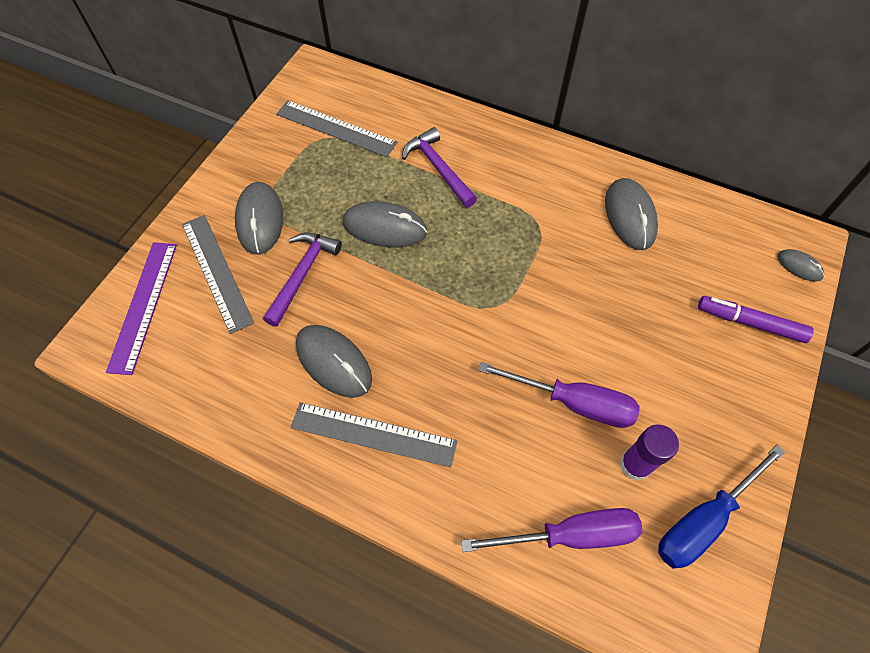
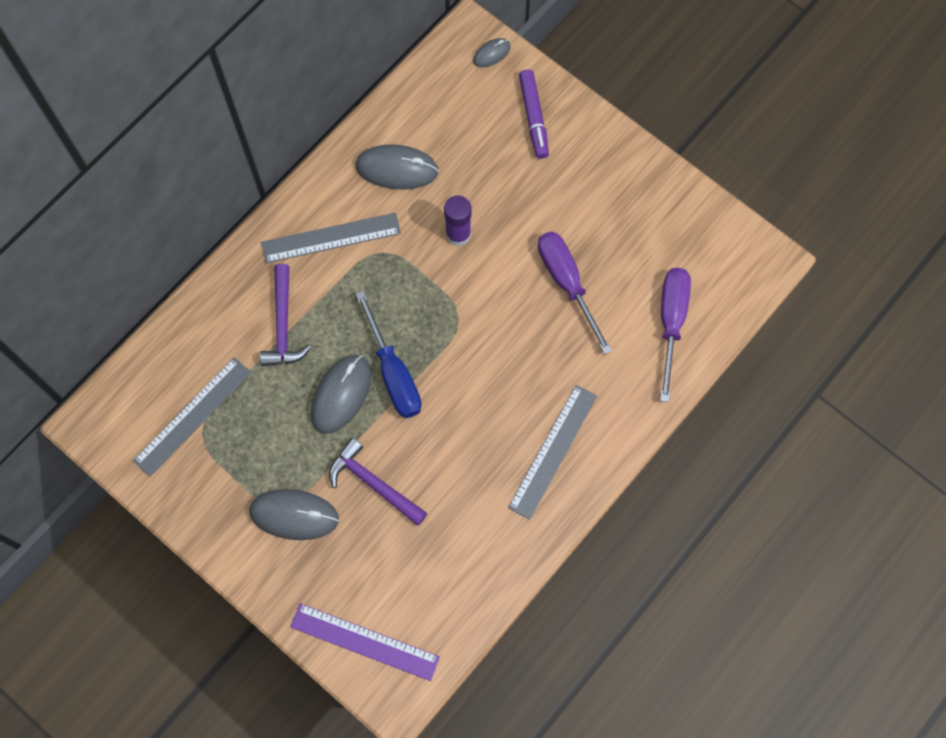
camera: 75 degrees left, 10 degrees up
(217, 272) = (345, 566): grey ruler -> grey ruler (331, 238)
(333, 362) = (476, 471): grey mouse -> none
(438, 168) = (283, 325): purple hammer -> purple hammer turned 75 degrees counterclockwise
(573, 402) = (567, 283): purple screwdriver -> purple screwdriver turned 60 degrees counterclockwise
(635, 465) = (630, 256): purple glue stick -> purple glue stick (458, 234)
(704, 520) = (683, 224): blue screwdriver -> blue screwdriver (393, 372)
(750, 323) = (533, 117): purple marker -> purple marker turned 45 degrees counterclockwise

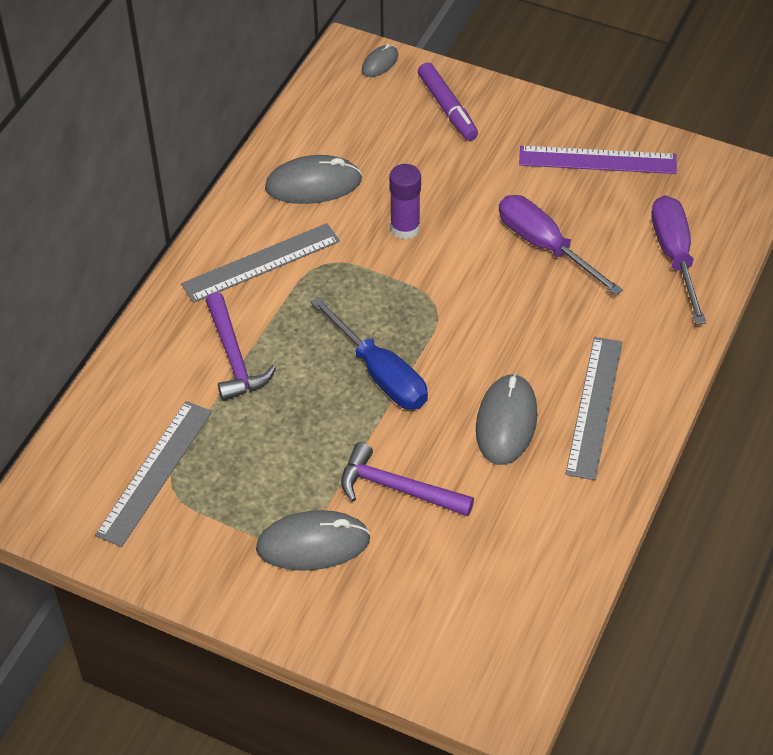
camera: 15 degrees left, 20 degrees down
(341, 394) = (327, 409): grey mouse -> grey mouse (506, 422)
(364, 642) = (448, 656): purple ruler -> purple ruler (597, 160)

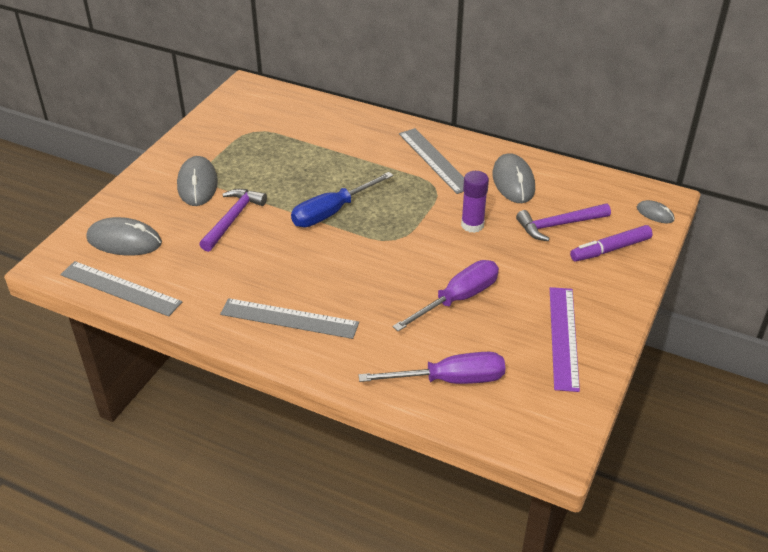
camera: 90 degrees right, 10 degrees down
(155, 472) = (264, 125): grey ruler -> grey ruler (120, 288)
(233, 357) = (351, 151): purple hammer -> purple hammer (558, 225)
(506, 422) = (281, 271): grey mouse -> grey mouse (124, 241)

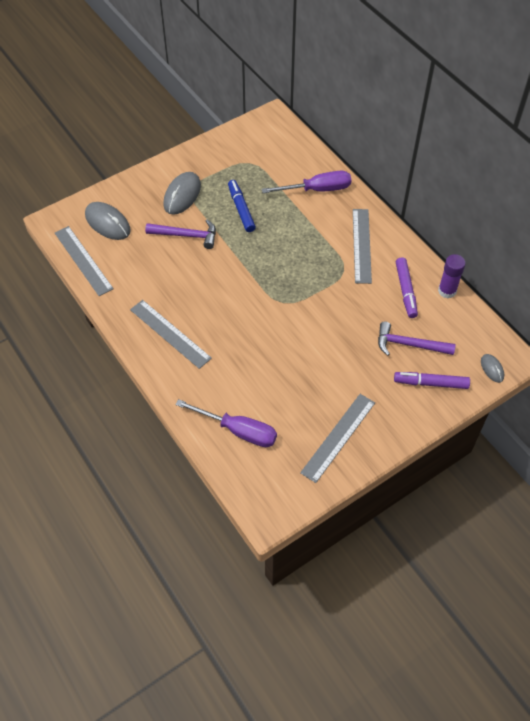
camera: 30 degrees right, 15 degrees up
(233, 219) = (186, 235): purple hammer -> purple hammer turned 45 degrees clockwise
(277, 174) = (241, 209): none -> blue marker
(332, 212) = (255, 259): blue screwdriver -> none
(458, 299) = (289, 372): purple screwdriver -> purple screwdriver (317, 189)
(472, 225) = (346, 315): purple glue stick -> purple glue stick (447, 291)
(513, 182) = (405, 291): grey mouse -> purple marker
(563, 337) = (338, 437): purple ruler -> grey ruler

